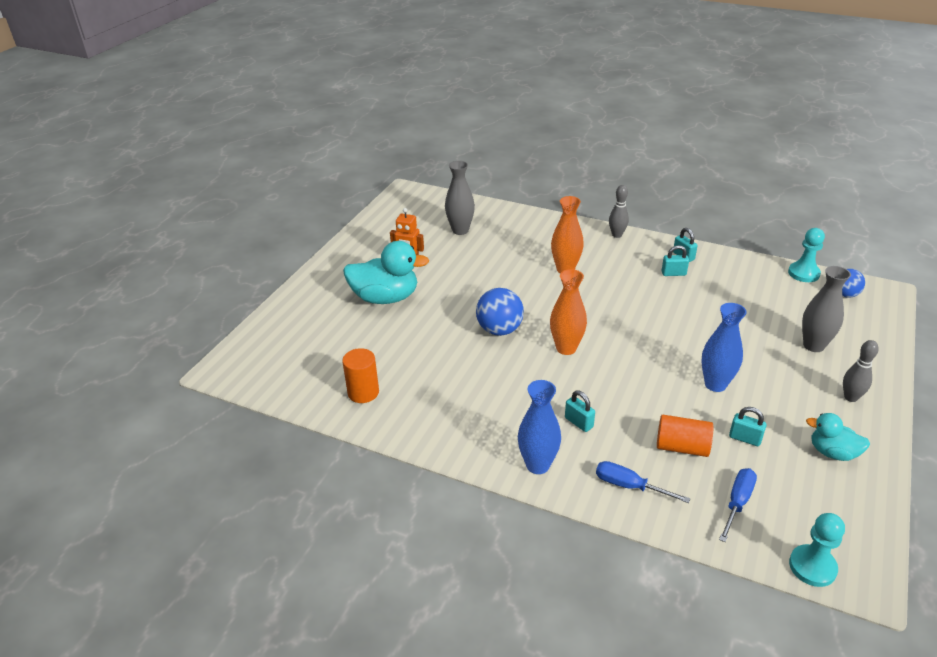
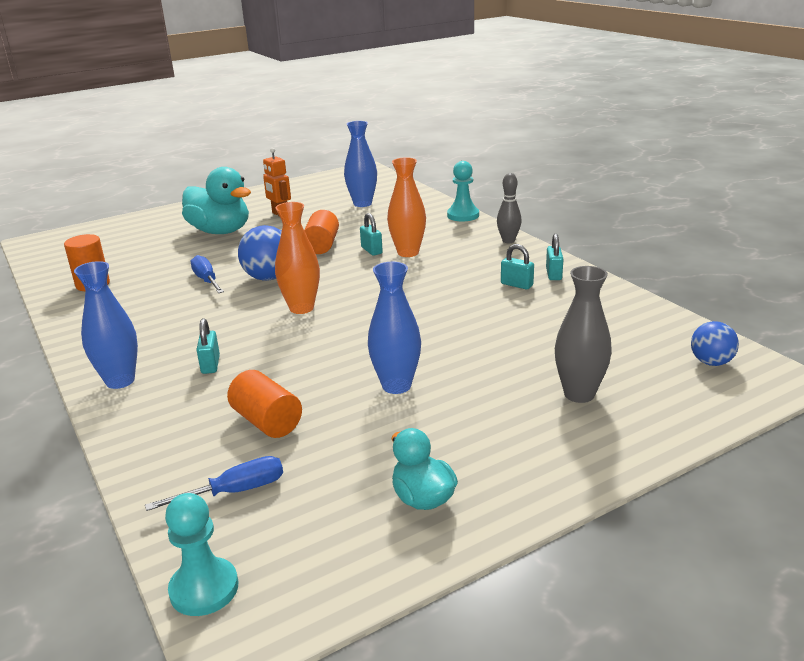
camera: 35 degrees right, 10 degrees down
(460, 230) = (362, 204): grey vase -> blue vase
(492, 284) = (322, 245): none -> orange cylinder
(629, 486) = (162, 430): blue screwdriver -> blue screwdriver (206, 280)
(745, 438) = (344, 442): turquoise padlock -> turquoise padlock (371, 250)
(803, 273) = (684, 327): turquoise pawn -> turquoise pawn (463, 215)
(850, 397) = (541, 458): grey bowling pin -> none

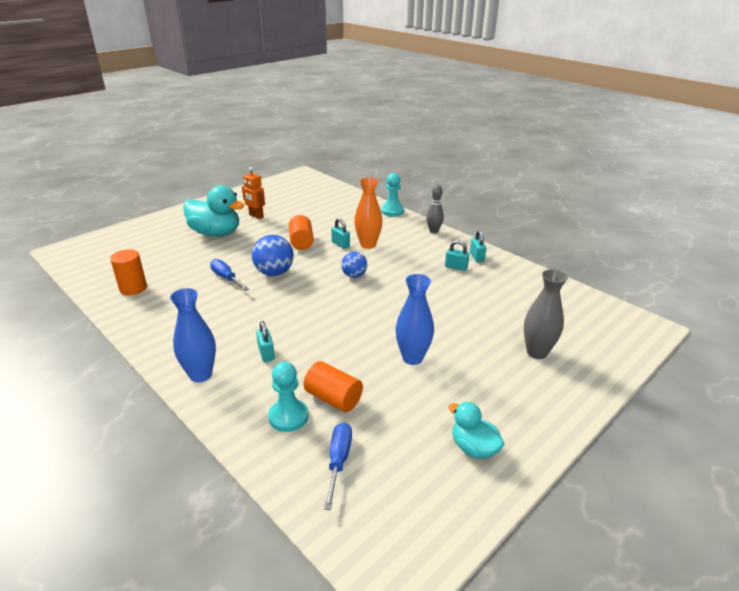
camera: 15 degrees left, 5 degrees up
(204, 589) = (355, 547): turquoise pawn -> turquoise pawn (288, 416)
(235, 491) = (338, 461): blue screwdriver -> blue screwdriver turned 45 degrees counterclockwise
(301, 308) = (312, 298): orange vase -> none
(362, 204) = (314, 204): blue vase -> none
(711, 362) = (606, 319): blue ball -> blue ball (354, 275)

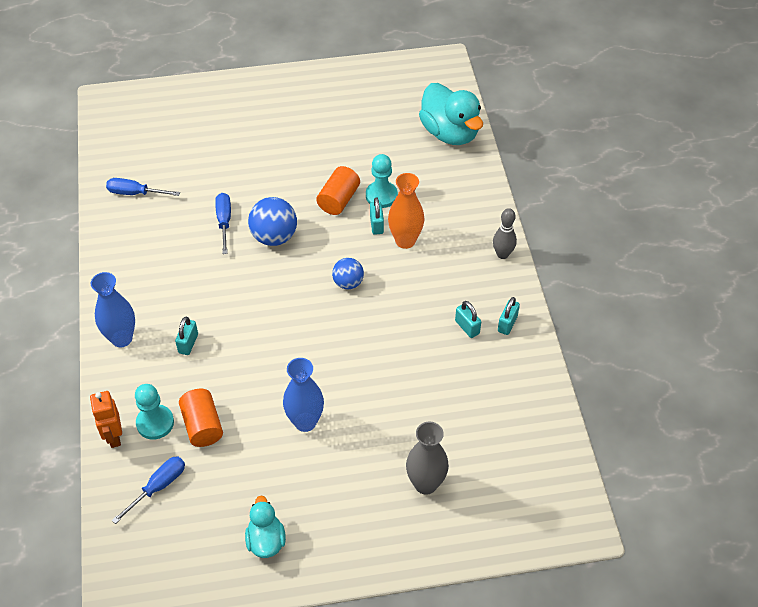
camera: 35 degrees right, 20 degrees up
(133, 288) = (135, 193): orange cylinder -> blue screwdriver
(216, 233) = (263, 141): turquoise duck -> turquoise duck (450, 133)
(256, 216) = (326, 128): orange robot -> orange robot (114, 436)
(392, 211) = (488, 193): turquoise pawn -> turquoise pawn (381, 196)

